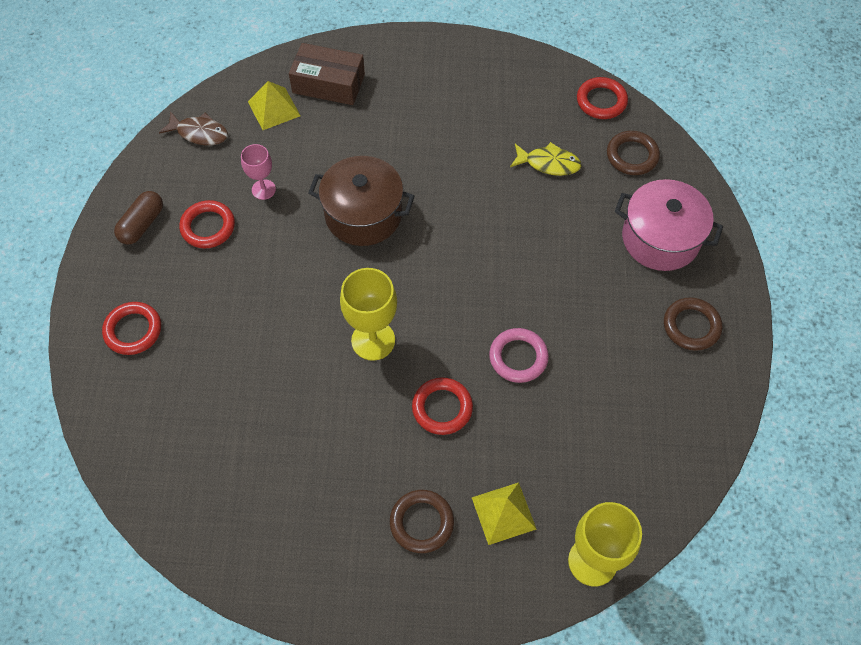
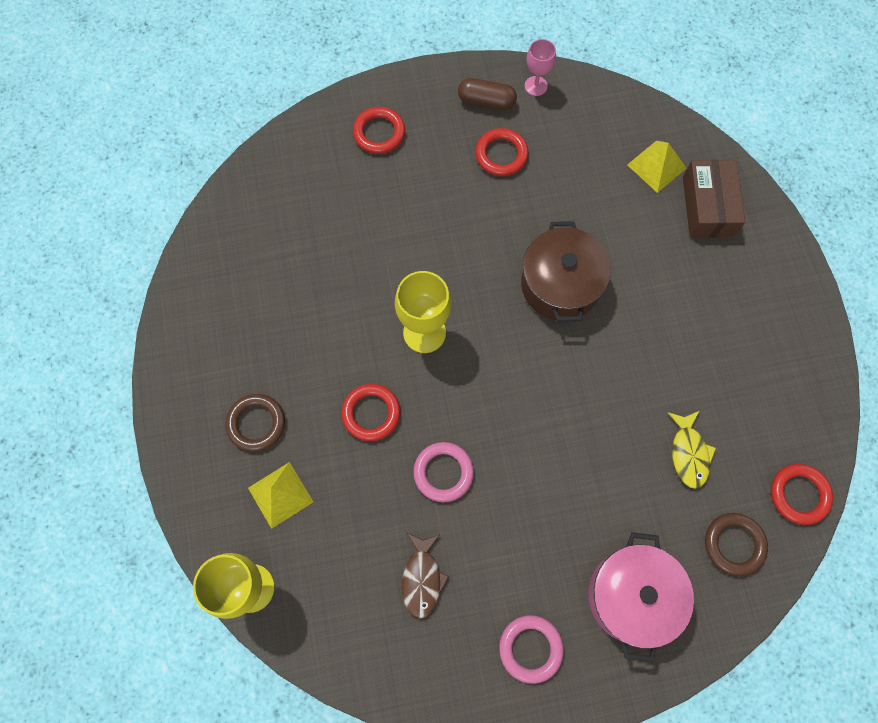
camera: 75 degrees right, 10 degrees up
(199, 133) = (602, 112): brown fish -> brown fish (422, 578)
(263, 189) = (558, 188): pink goblet -> pink goblet (536, 86)
(691, 326) = (530, 648): brown ring -> pink ring

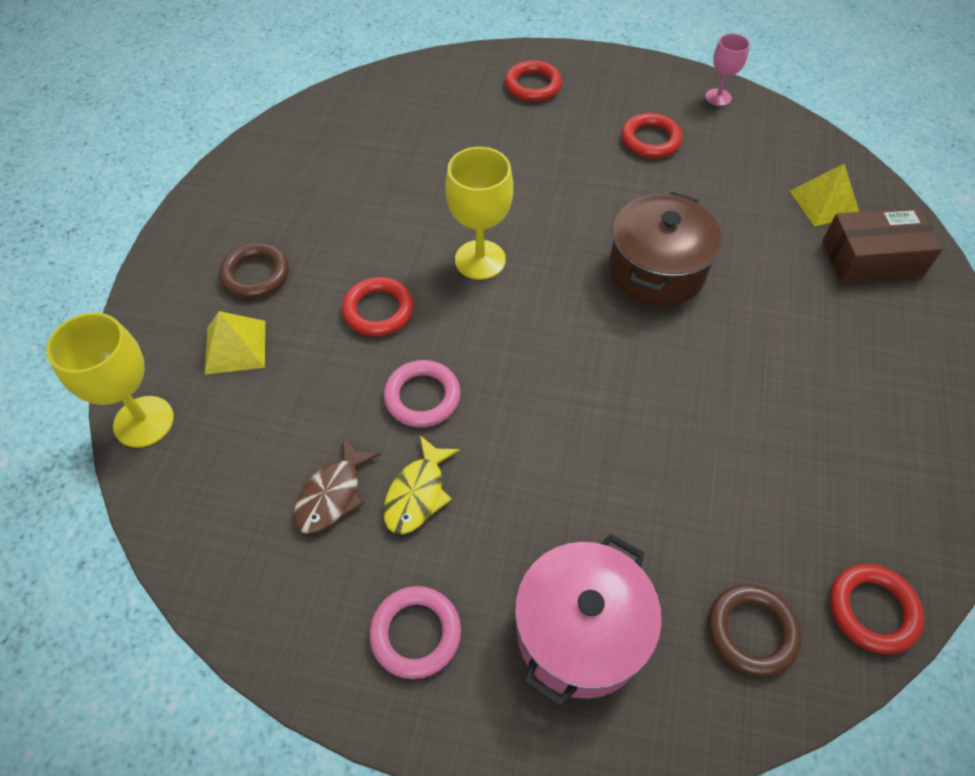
camera: 25 degrees right, 15 degrees down
(486, 101) = (658, 94): brown capsule -> none
(689, 453) = (736, 498): yellow fish -> yellow fish (417, 493)
(708, 206) = (872, 258): brown box -> brown box turned 60 degrees clockwise

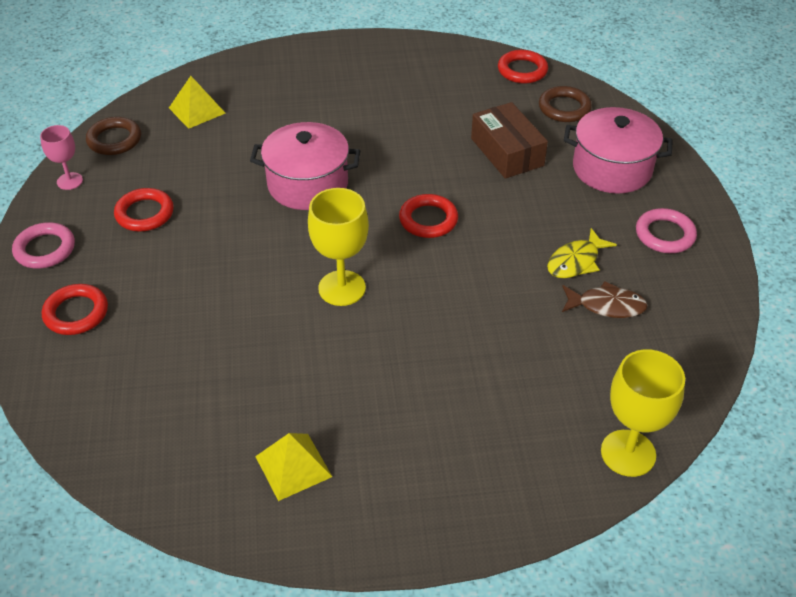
camera: 110 degrees left, 10 degrees down
(235, 346) = (520, 422): yellow pyramid -> yellow pyramid (293, 466)
(255, 274) = (433, 445): brown ring -> brown ring (114, 140)
(378, 310) = (429, 337): red ring -> red ring (428, 220)
(417, 493) = (576, 261): yellow fish -> yellow fish turned 135 degrees clockwise
(422, 397) = (498, 283): pink ring -> pink ring (45, 249)
(656, 270) = (308, 184): brown pot -> pink pot
(872, 258) = (249, 85): brown box -> brown box (507, 152)

